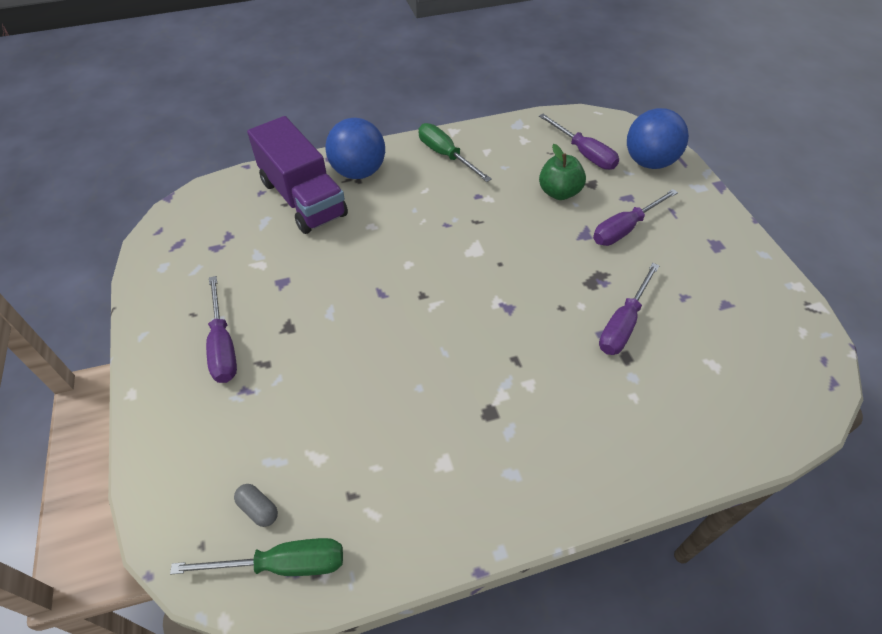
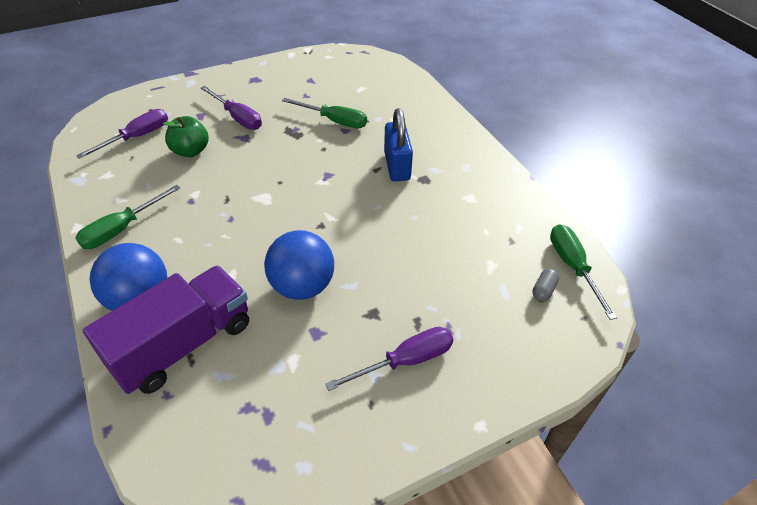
camera: 100 degrees left, 5 degrees down
(520, 384) = (397, 166): none -> blue padlock
(623, 324) = (334, 121): purple screwdriver -> green screwdriver
(649, 162) = (155, 103): blue ball -> blue ball (302, 286)

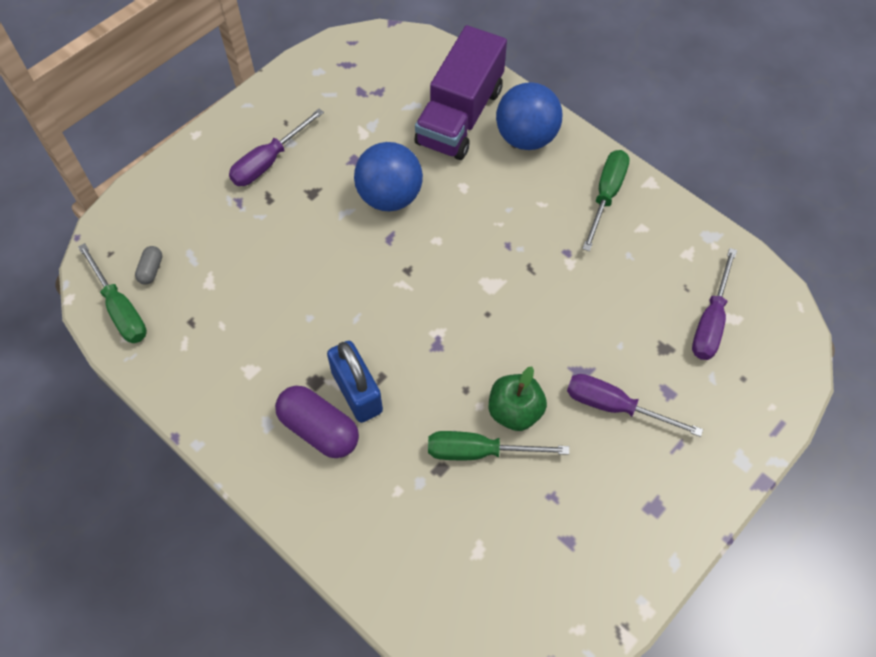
camera: 160 degrees right, 15 degrees up
(190, 151) = (626, 322): green apple -> green apple (515, 411)
(430, 155) = (319, 429): none -> purple capsule

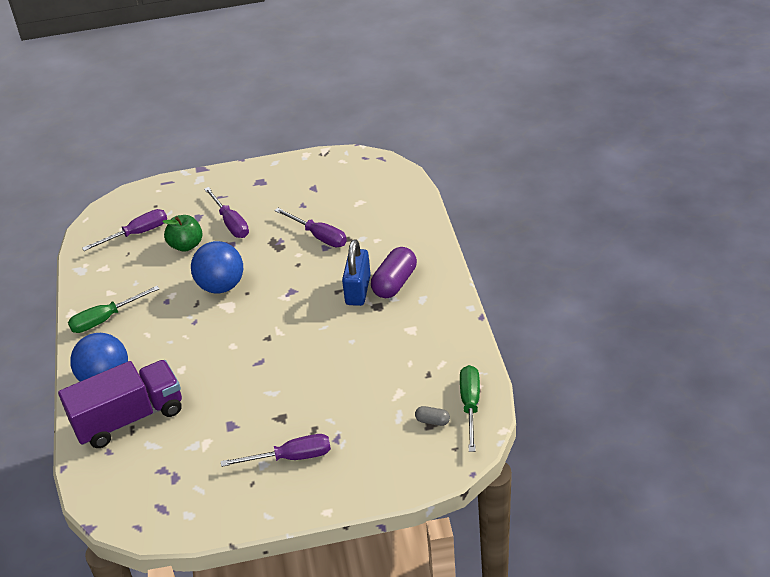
camera: 140 degrees left, 20 degrees down
(151, 270) = (432, 421): grey capsule -> grey capsule turned 60 degrees clockwise
(319, 429) = (394, 283): purple capsule -> purple capsule turned 45 degrees clockwise
(389, 196) = (233, 387): blue ball -> blue ball (221, 286)
(479, 451) = (319, 236): green screwdriver -> purple screwdriver
(515, 411) = (282, 244): green apple -> green apple (186, 245)

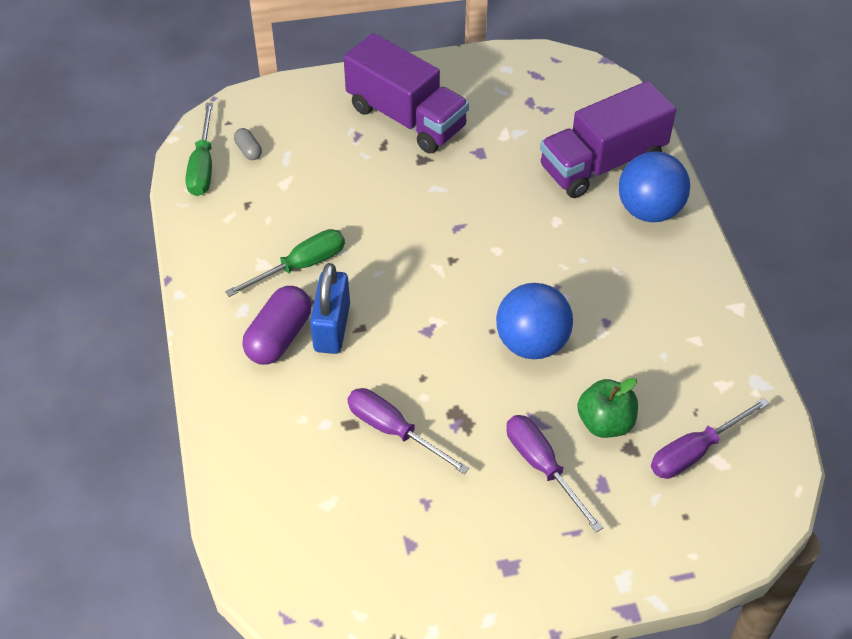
camera: 175 degrees right, 10 degrees up
(105, 319) = (684, 295): green screwdriver -> green screwdriver (301, 266)
(291, 457) = (406, 117): purple screwdriver -> purple truck
(432, 421) = (248, 150): grey capsule -> grey capsule turned 45 degrees clockwise

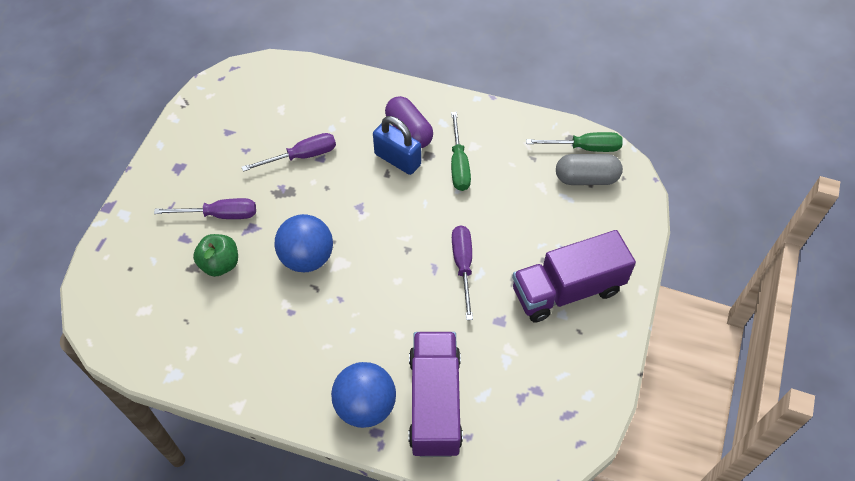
camera: 120 degrees right, 5 degrees up
(203, 166) = (584, 148): green screwdriver -> green screwdriver turned 150 degrees clockwise
(248, 150) = (586, 178): grey capsule -> grey capsule, size x2.05
(695, 451) = (161, 301): purple screwdriver -> purple screwdriver (463, 266)

